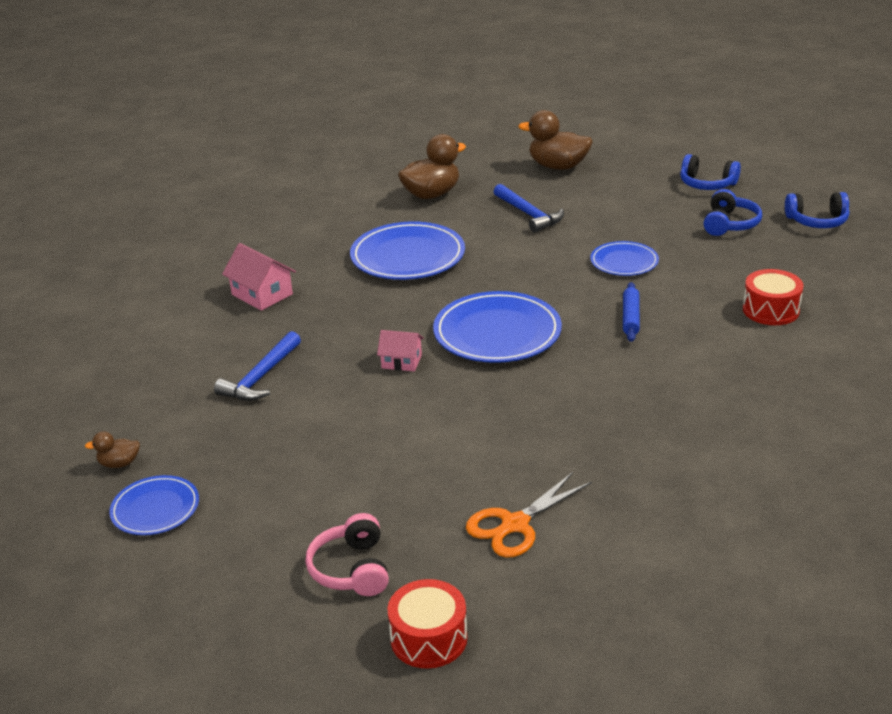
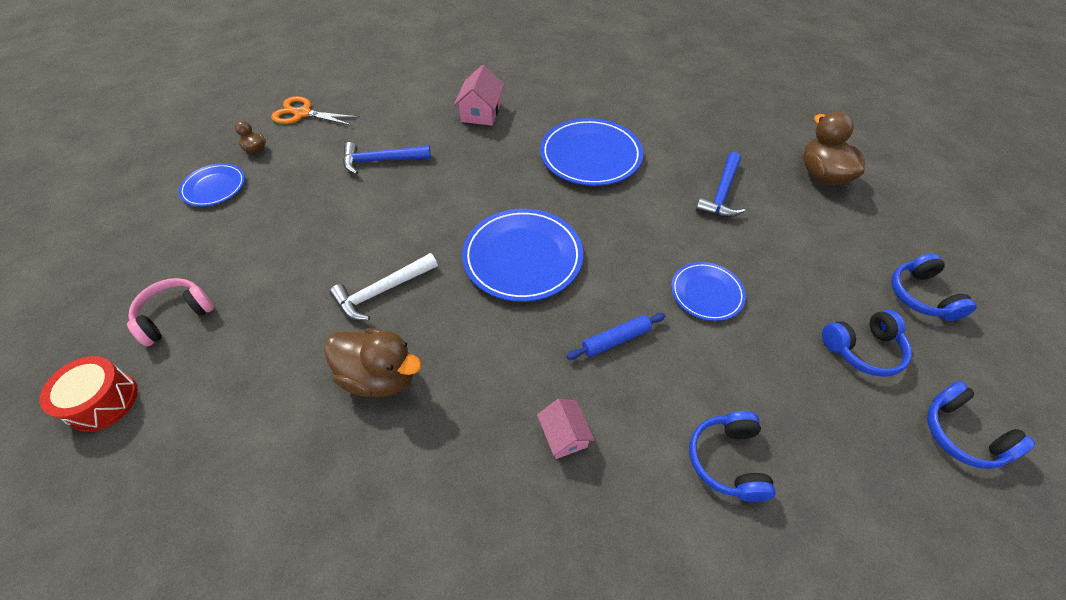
camera: 55 degrees right, 20 degrees up
(401, 361) = (444, 221): pink house -> pink house (564, 435)
(431, 194) = (693, 125): brown duck -> brown duck (380, 376)
(458, 422) = (383, 291): none -> white hammer
(515, 524) = (259, 393): orange scissors -> orange scissors (303, 113)
(770, 310) = (727, 460): red drum -> blue headphones

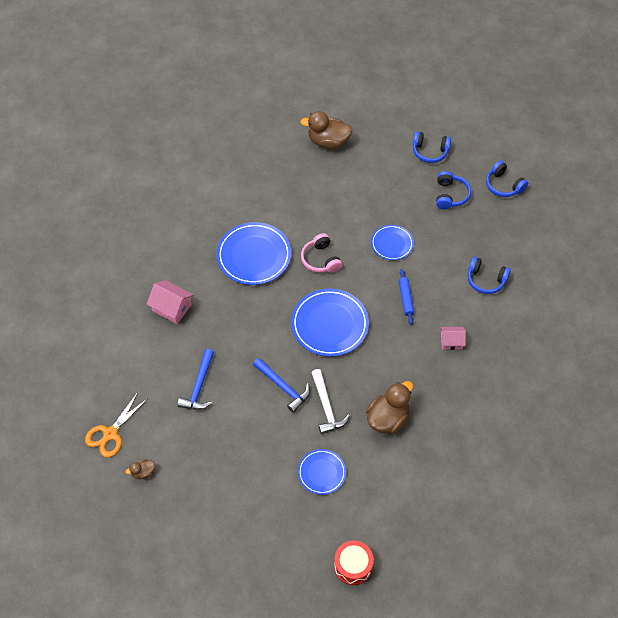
camera: 70 degrees left, 5 degrees up
(175, 316) = (301, 528): pink headphones -> pink headphones (320, 259)
(214, 187) = (179, 504): blue plate -> blue plate (321, 473)
(722, 193) = (321, 200): blue hammer -> blue hammer (283, 387)
(961, 434) = (503, 185): blue headphones -> blue headphones turned 60 degrees clockwise

